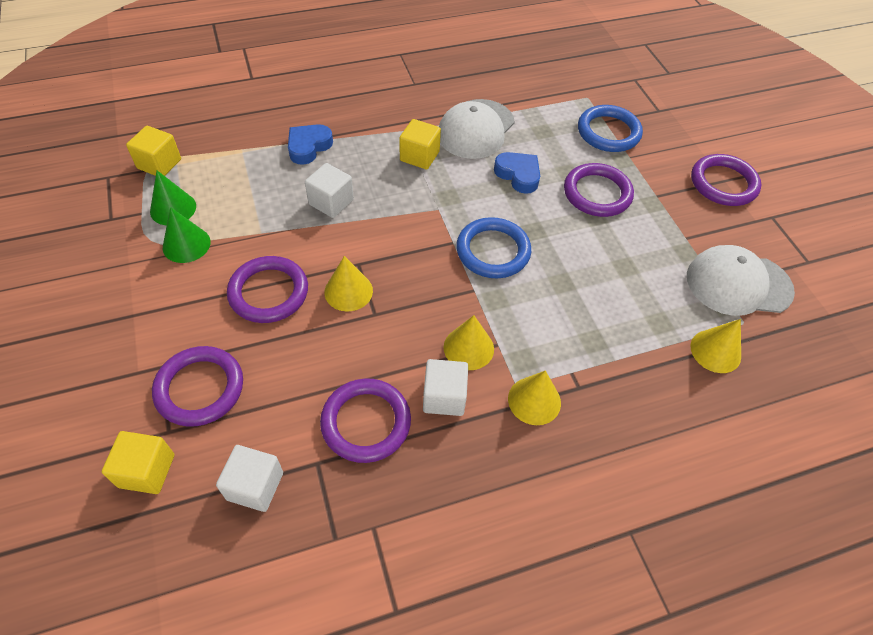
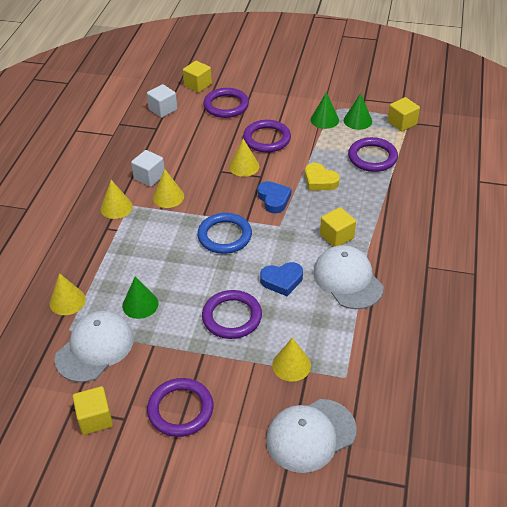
camera: 125 degrees right, 10 degrees down
(308, 147) = (381, 186): blue heart -> blue heart (274, 199)
(331, 202) = (320, 181): white cube -> yellow heart
(366, 422) = (161, 148): purple ring -> purple ring (372, 157)
(608, 132) = (291, 365): blue ring -> yellow cone
(653, 277) = (140, 304): none -> green cone
(659, 99) = (310, 435): none -> white cap
(796, 237) = (95, 419): none -> yellow cube

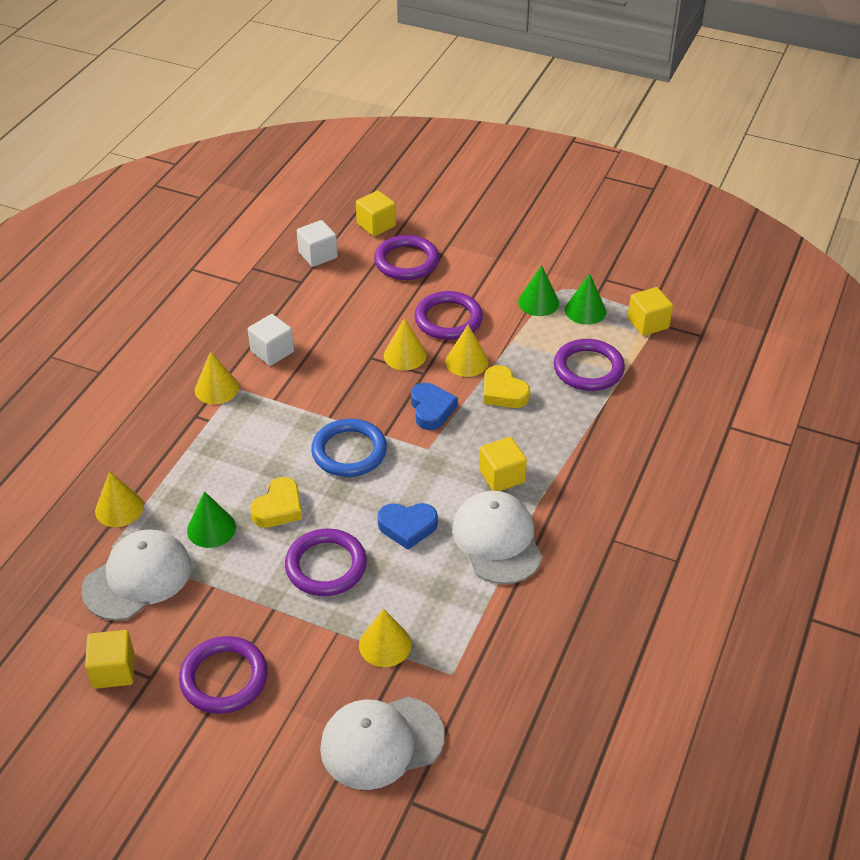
camera: 10 degrees right, 0 degrees up
(168, 197) = (289, 384): yellow cone -> yellow cone (467, 362)
(185, 282) = (278, 508): none -> yellow heart

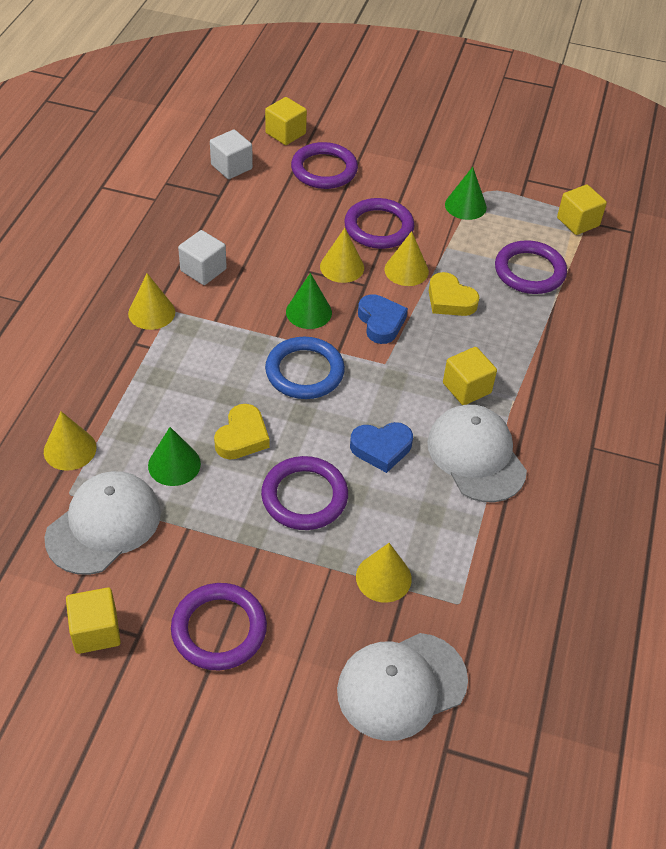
camera: 10 degrees left, 5 degrees up
(585, 310) = (513, 212): green cone -> green cone (308, 312)

